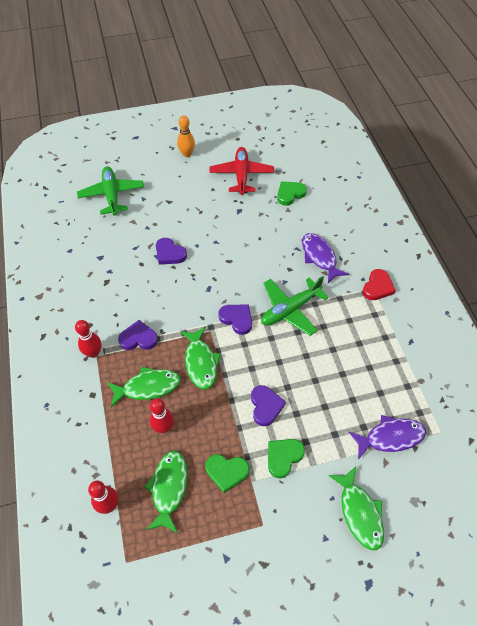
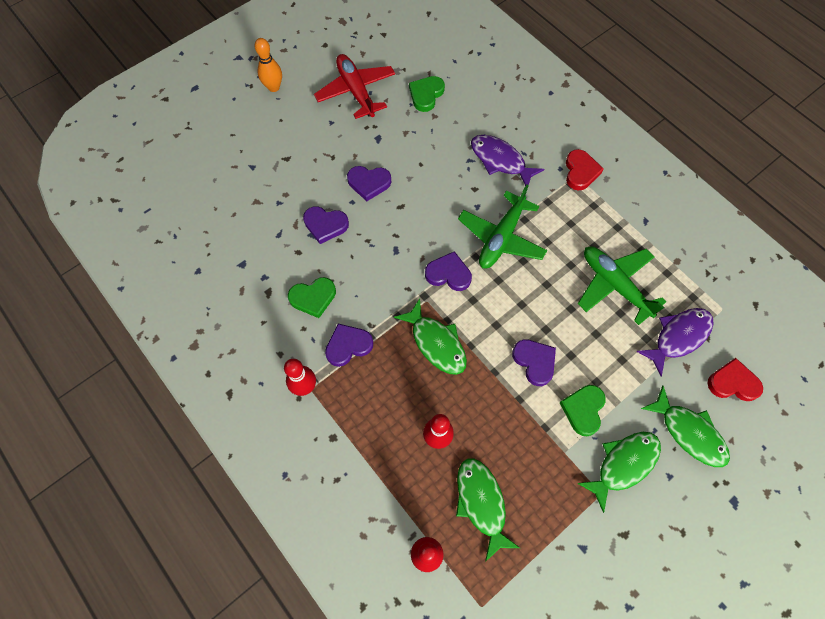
camera: 25 degrees left, 10 degrees up
(112, 195) = (209, 177): green plane -> green plane (615, 285)
(148, 387) = (392, 399): green fish -> green fish (623, 464)
(215, 237) = (369, 183): none -> purple heart
(226, 472) = (533, 455): green heart -> green heart (313, 298)
(417, 491) = (732, 383): none -> red heart

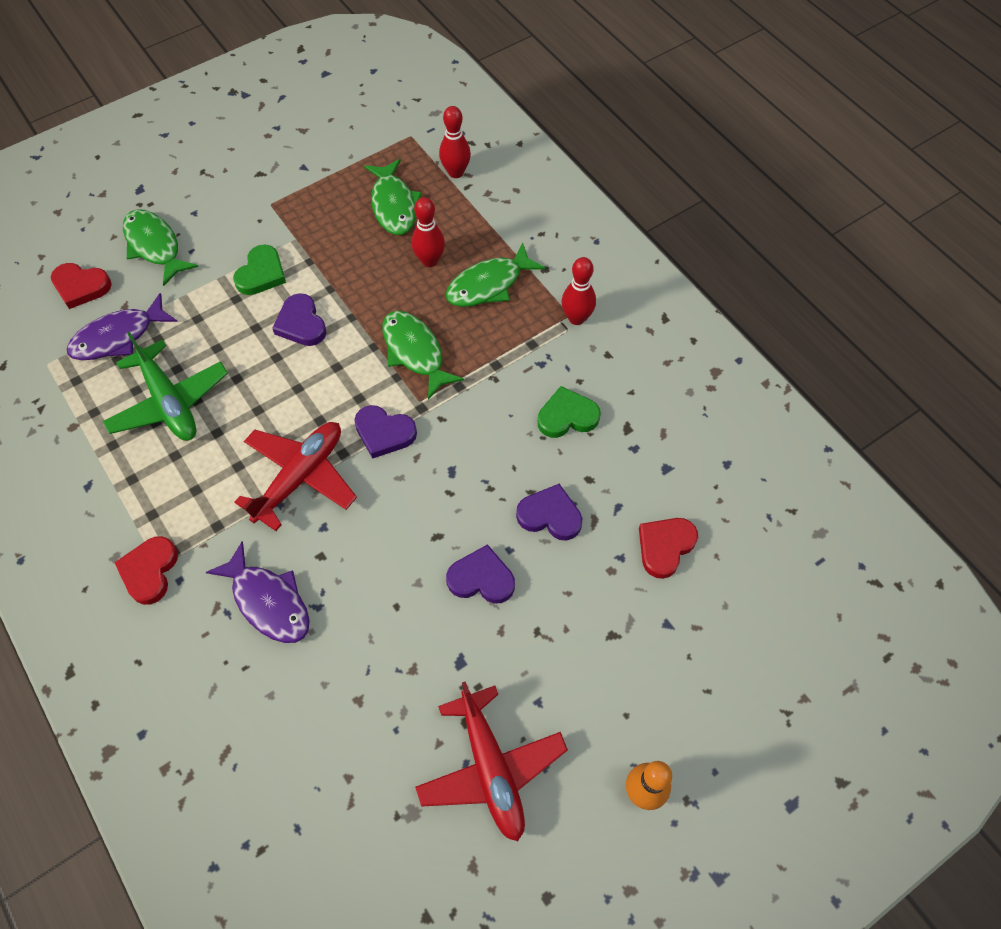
camera: 175 degrees left, 5 degrees down
(248, 211) = (665, 547): none -> red heart
(348, 346) = (523, 357): purple heart -> none
(426, 95) = (365, 748): green heart -> none
(501, 237) = (300, 477): green plane -> red plane
(623, 464) = (237, 225): green fish -> green fish (489, 285)

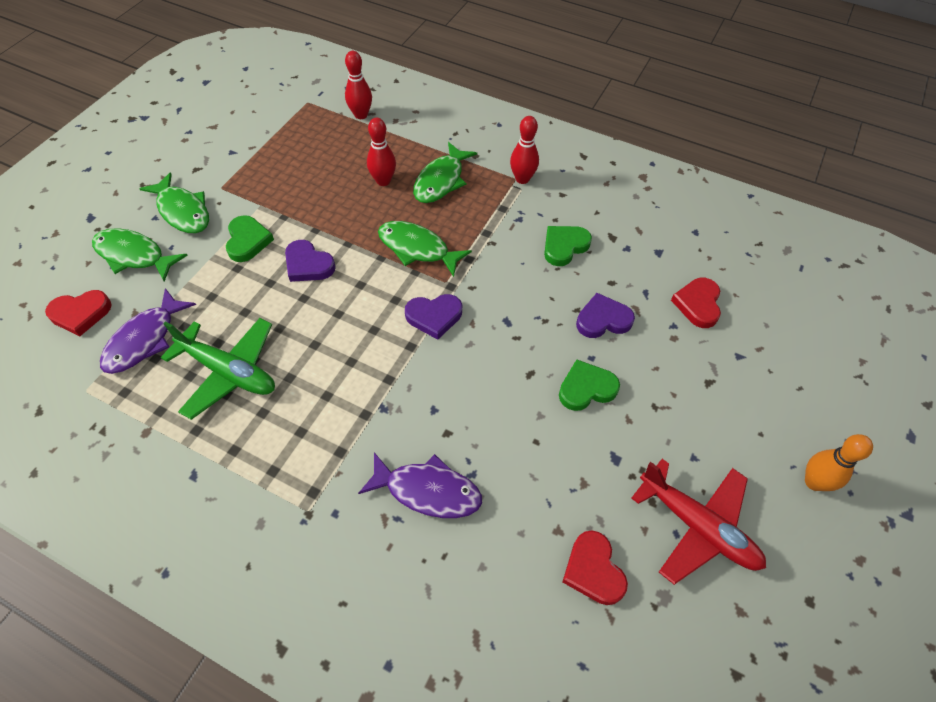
camera: 30 degrees left, 5 degrees down
(150, 571) = (302, 519): red heart -> red heart (593, 570)
(300, 477) = (387, 380): red plane -> none
(394, 205) = (327, 153): green fish -> green fish (183, 211)
(481, 578) = (586, 388): purple heart -> green heart

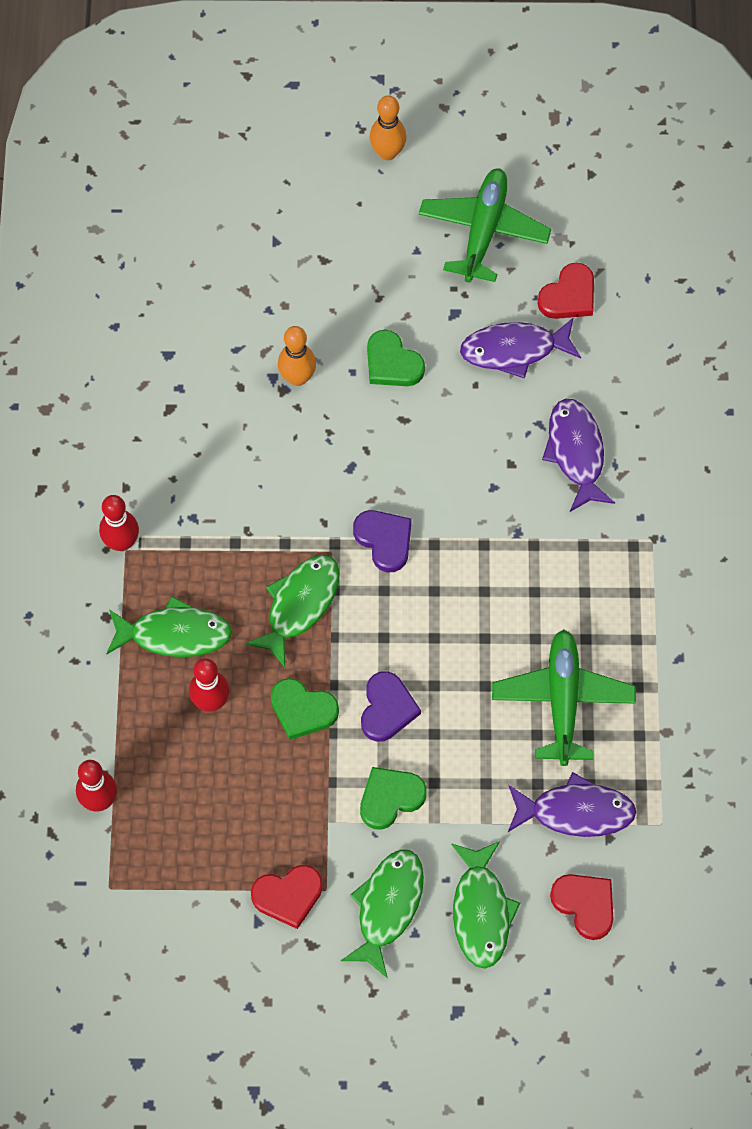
camera: 115 degrees left, 10 degrees up
(417, 249) = (299, 605): green fish -> green fish turned 150 degrees counterclockwise
(556, 490) = (514, 350): none -> purple fish
(564, 246) = (212, 452): green heart -> green heart (302, 710)
(603, 320) = (297, 377): purple heart -> orange bowling pin
(697, 526) = (483, 231): red plane -> green plane
(698, 304) = (226, 295): red heart -> red heart (288, 896)

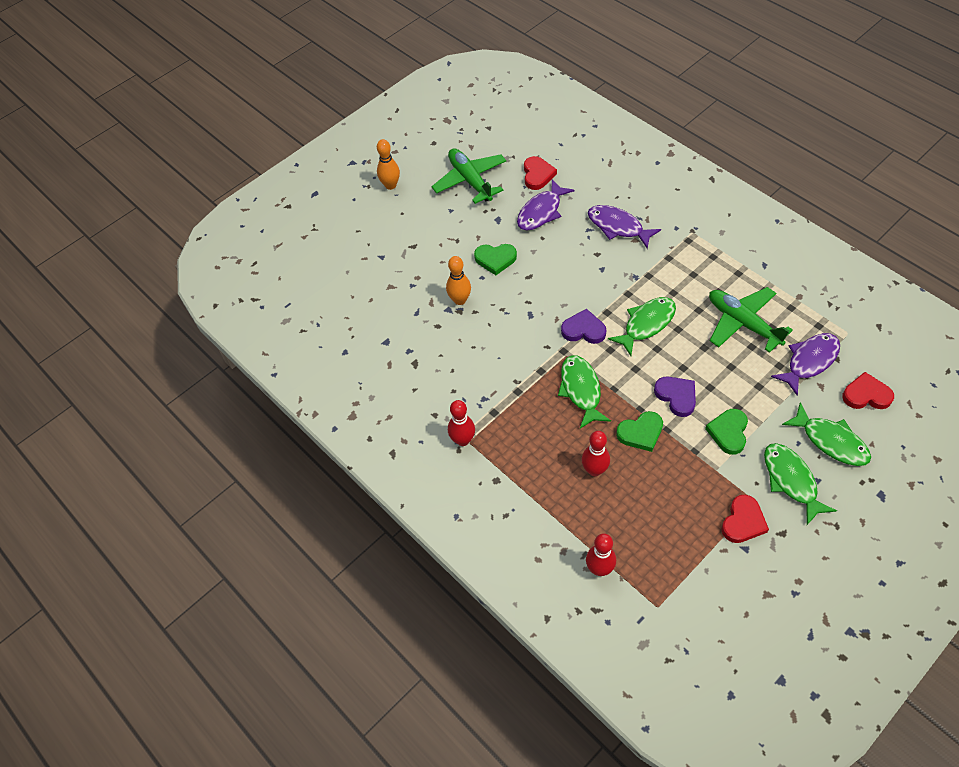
camera: 40 degrees left, 10 degrees down
(174, 634) = (539, 456): green fish -> green fish (646, 324)

